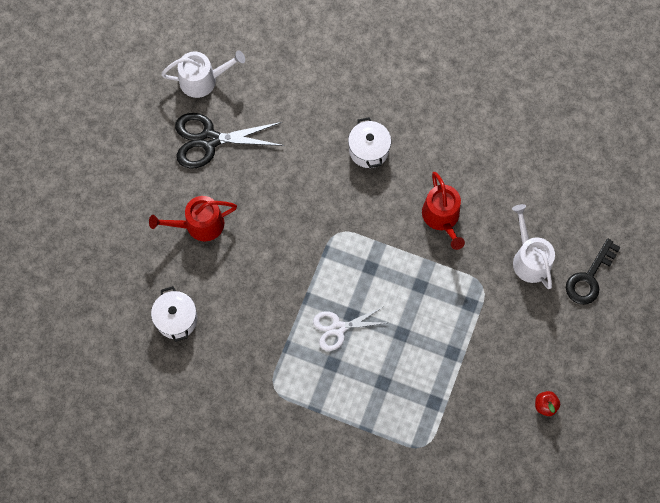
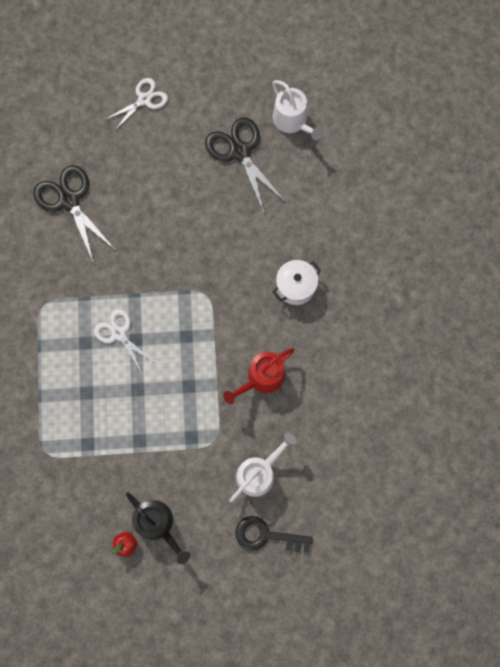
camera: 65 degrees right, 5 degrees up
(106, 203) = (144, 99): none -> white scissors
(176, 319) = (69, 200): white pot -> black scissors
(199, 225) = (160, 180): red watering can -> none
(538, 369) = (157, 524): none -> black watering can

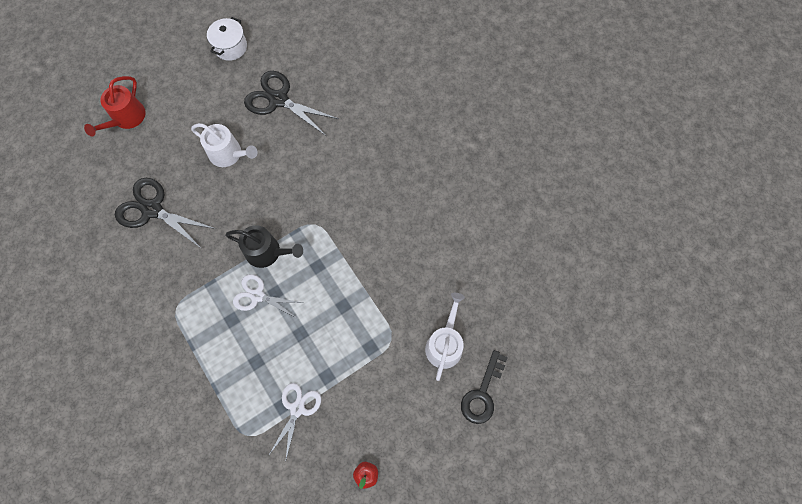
camera: 30 degrees left, 5 degrees down
(144, 99) = (175, 99): white scissors -> white scissors (297, 409)
(157, 524) = (384, 439): black watering can -> black watering can (267, 252)
(262, 378) = (401, 265): red watering can -> red watering can (126, 118)
(266, 535) = (482, 393): black key -> black key turned 45 degrees counterclockwise
(292, 121) = (308, 56): white watering can -> white watering can (229, 154)
(295, 287) = (385, 179): white pot -> white pot (230, 47)

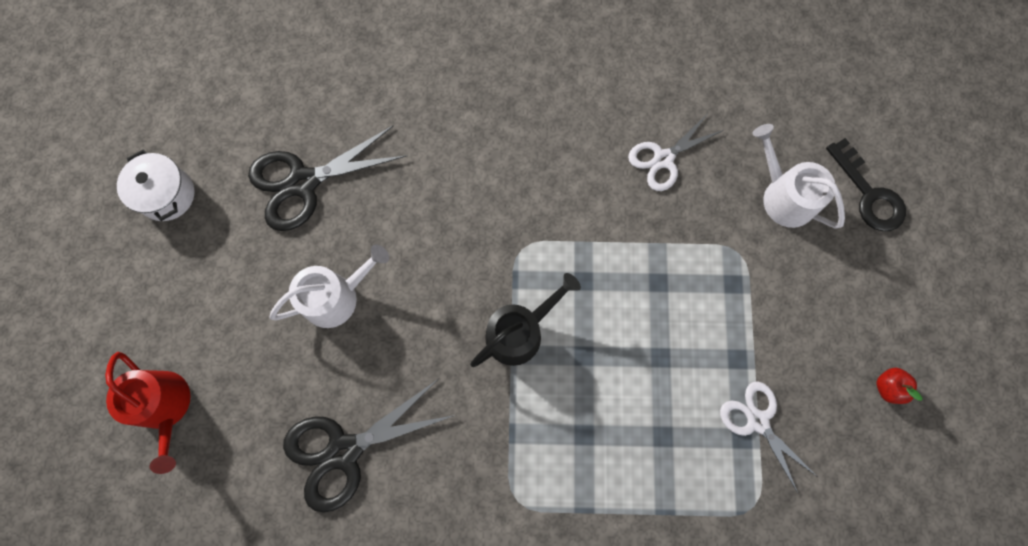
camera: 55 degrees left, 5 degrees up
(257, 296) = (573, 381): white scissors -> white scissors (663, 159)

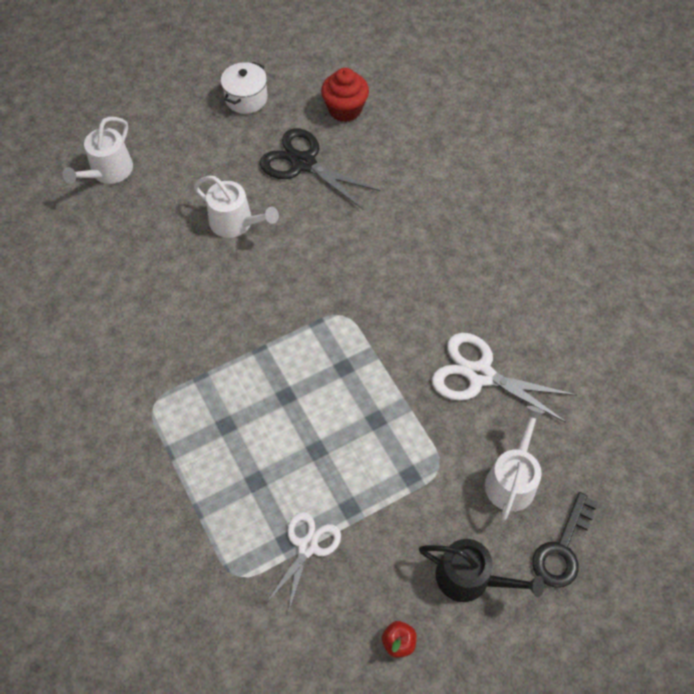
camera: 60 degrees right, 15 degrees down
(165, 406) = (108, 171): red watering can -> white watering can
(259, 99) = (345, 109): none -> red cupcake
(344, 451) = (132, 282): black scissors -> none
(519, 332) = (278, 345): black watering can -> black watering can (470, 578)
(663, 159) = (480, 375): white scissors -> white scissors, size x1.54

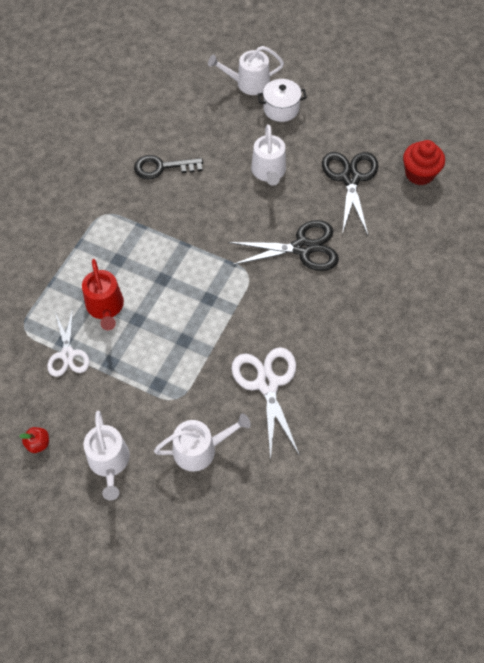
camera: 55 degrees right, 0 degrees up
(246, 98) = (374, 114): white pot -> white pot (281, 109)
(276, 473) = (105, 307): none -> red watering can
(307, 546) = (68, 354): white scissors -> white scissors turned 90 degrees clockwise
(350, 251) = (302, 248): none -> black scissors
(470, 578) = (109, 462): black watering can -> white watering can
(562, 548) = (170, 510): black key -> black key (162, 167)

